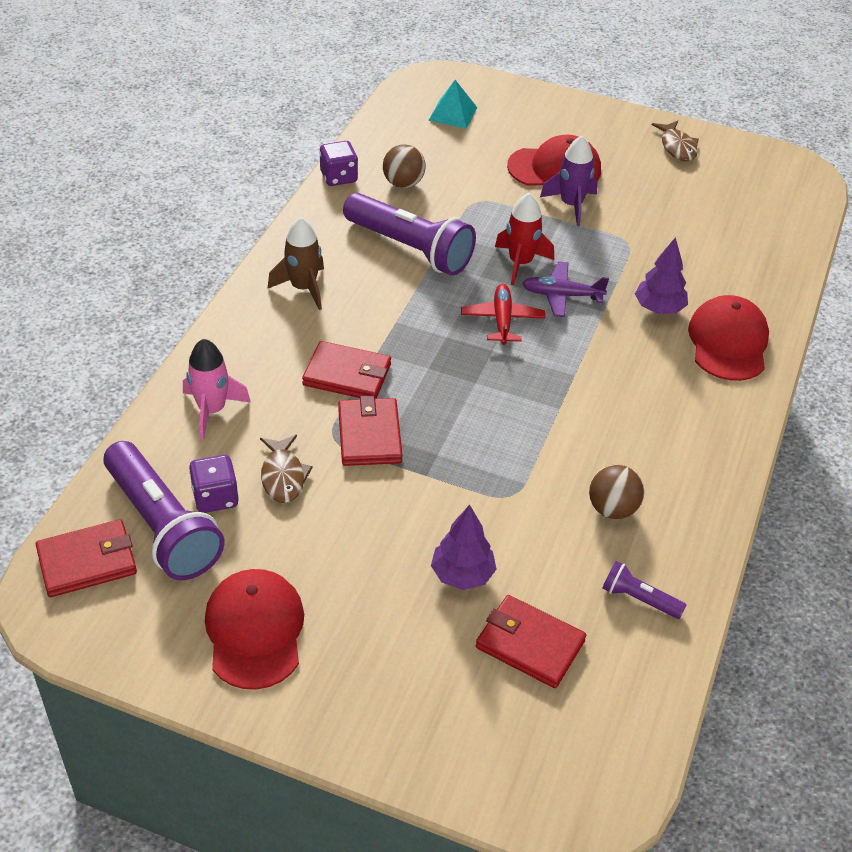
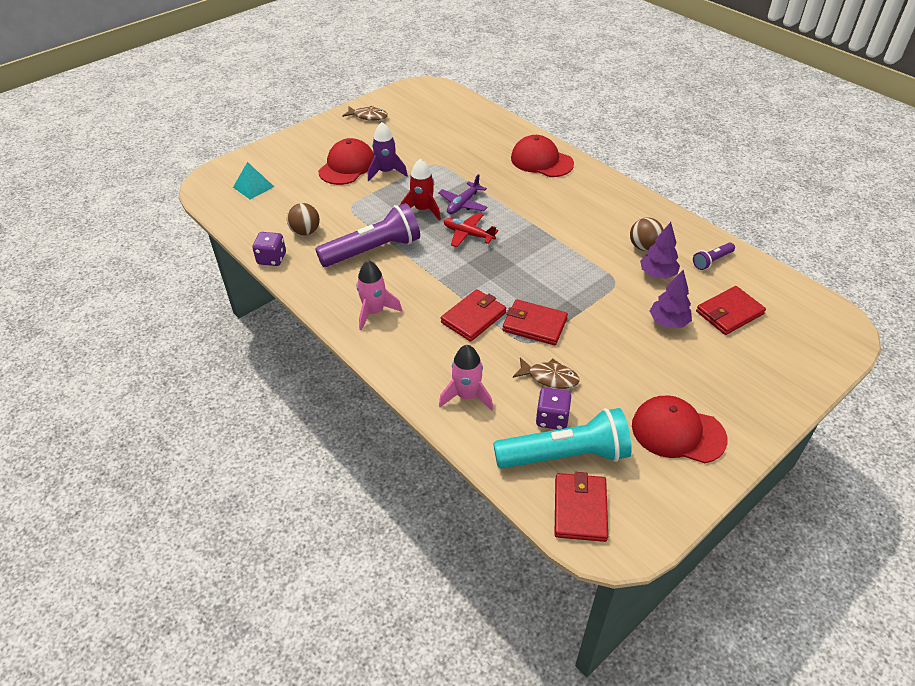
camera: 60 degrees left, 0 degrees up
(162, 526) = (565, 455): purple flashlight -> turquoise flashlight
(303, 288) = (374, 312): brown rocket -> pink rocket
(658, 308) = (499, 173): purple tree -> purple tree (657, 274)

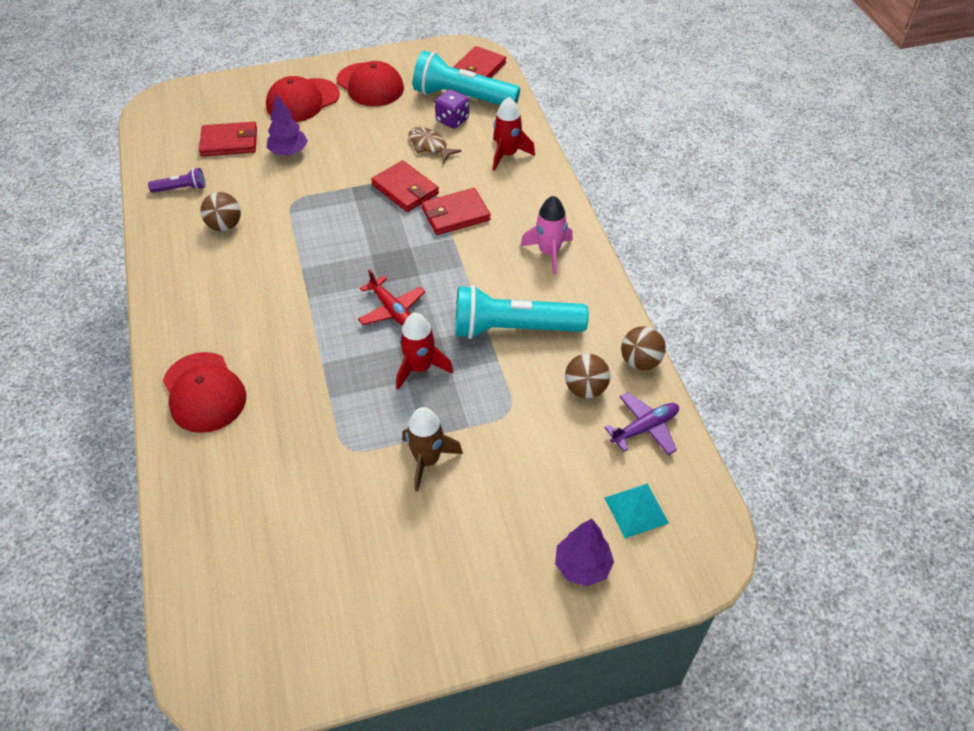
camera: 155 degrees left, 5 degrees up
(272, 259) = (640, 361): purple dice -> brown ball
(347, 166) = (478, 499): red cap -> red cap (302, 101)
(368, 116) = (380, 626): brown fish -> none
(373, 250) = (513, 328): purple flashlight -> turquoise flashlight
(386, 172) = (427, 460): purple rocket -> brown rocket
(463, 204) = (364, 357): purple plane -> purple plane (644, 428)
(467, 396) = (507, 155): pink rocket -> red rocket
(657, 274) = (246, 194): purple tree -> purple tree (582, 566)

